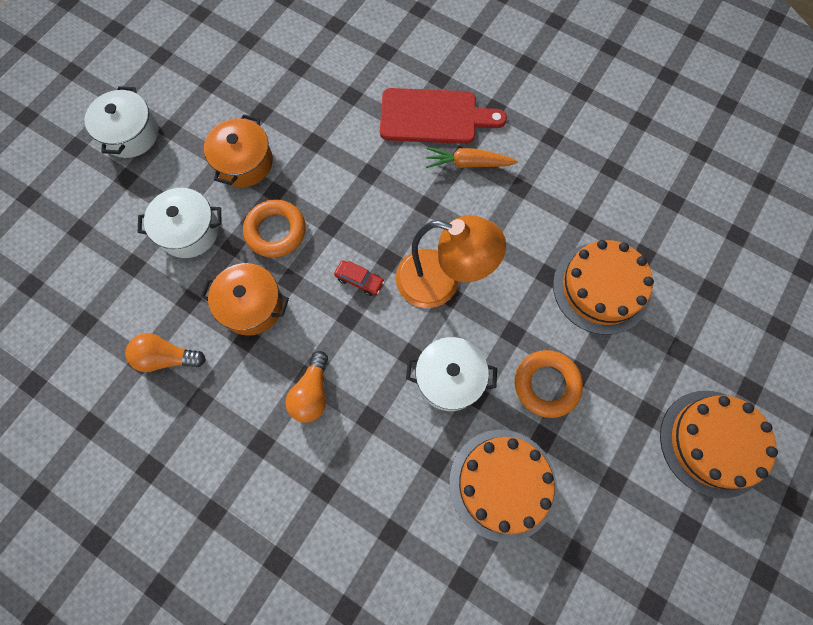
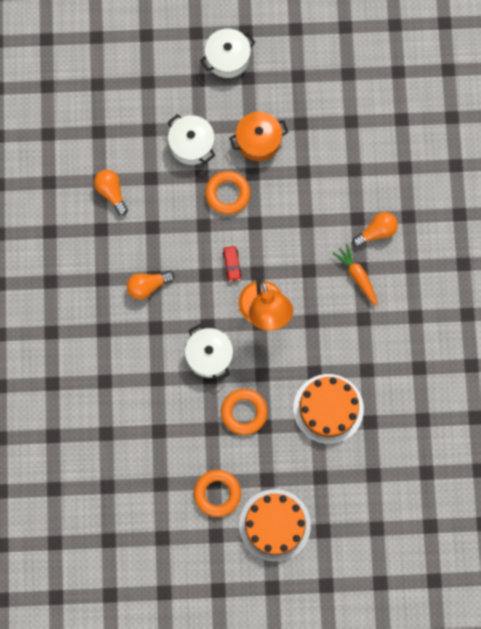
camera: 55 degrees right, 5 degrees up
(252, 305) = (173, 215): orange pot -> none
(434, 117) = (376, 232): red cutting board -> orange light bulb
(502, 484) = (170, 422): orange cake -> none
(632, 487) = (217, 493): none -> orange ring

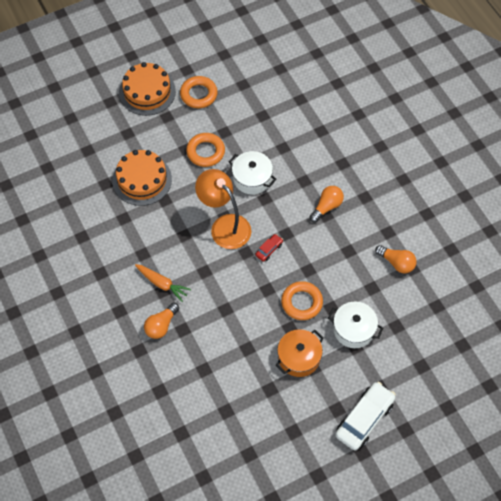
camera: 155 degrees right, 15 degrees down
(227, 58) = (364, 419): white pot -> white car
(232, 265) = (269, 250): red car -> red car turned 75 degrees clockwise

